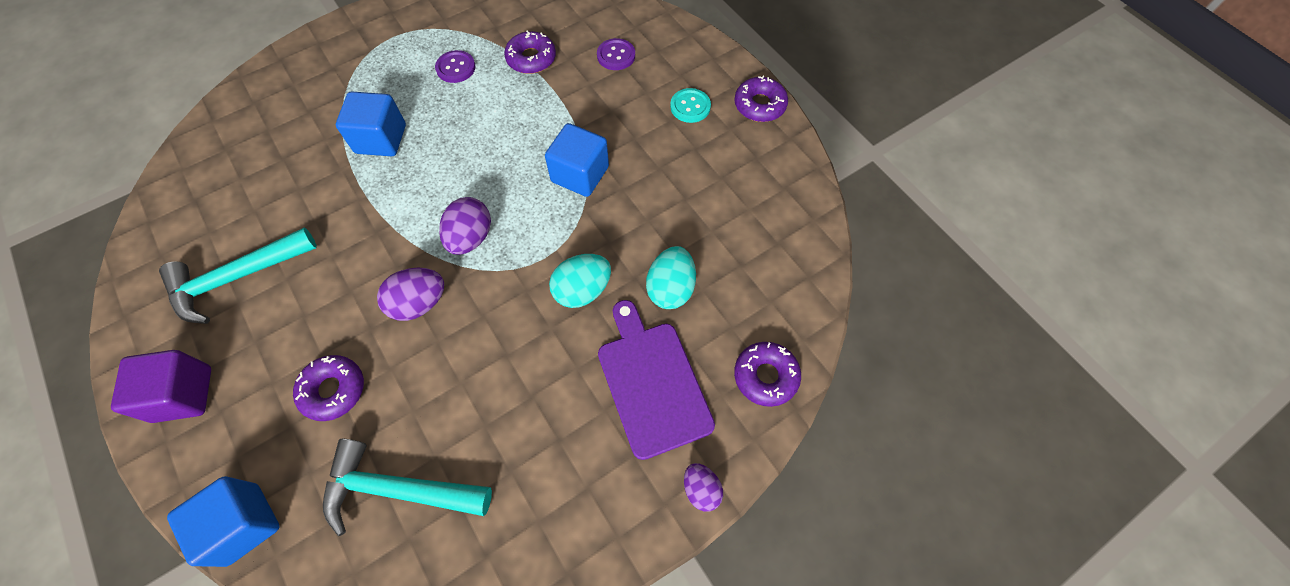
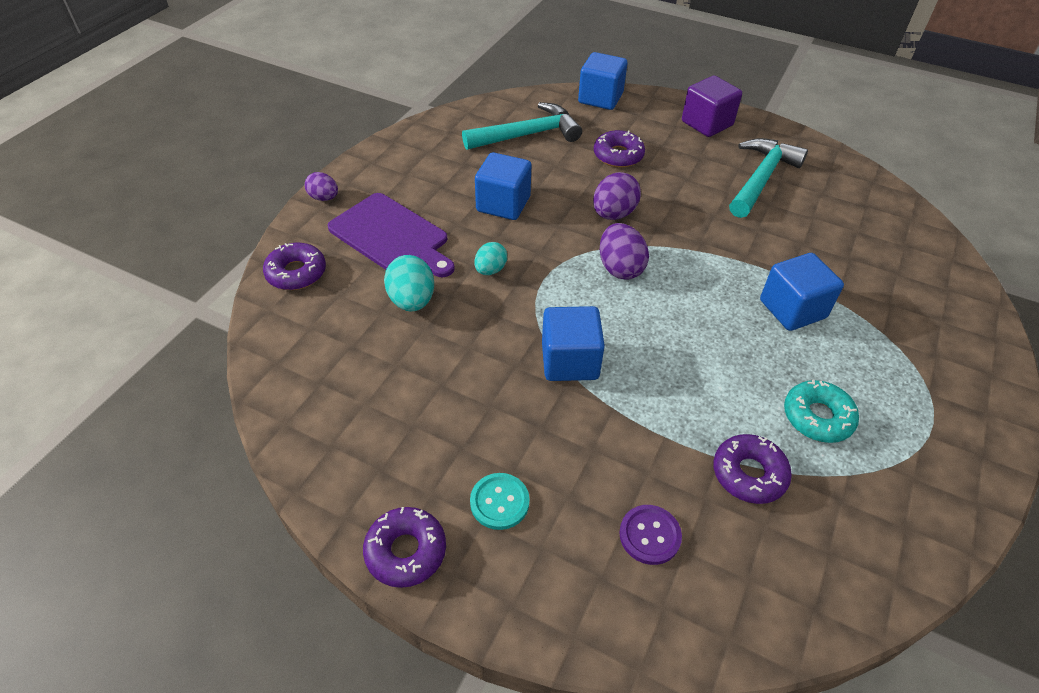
camera: 150 degrees right, 15 degrees down
(456, 68) = (817, 417): purple button -> turquoise donut
(513, 374) = (503, 204): none -> blue cube
(582, 290) = (490, 270): turquoise egg -> turquoise egg, size x0.64

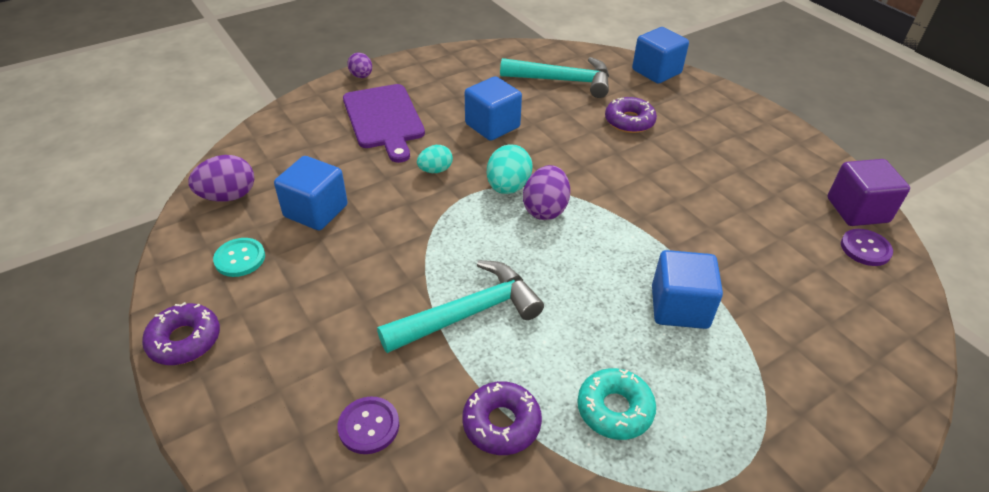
camera: 30 degrees right, 5 degrees down
(296, 273) = (294, 120): purple donut -> none
(412, 301) = (355, 169): turquoise egg -> turquoise egg (508, 187)
(499, 502) = (280, 340): turquoise button -> turquoise button (240, 258)
(570, 361) = (433, 263): blue cube -> blue cube (316, 211)
(613, 214) = (580, 165): purple egg -> purple egg (228, 196)
(707, 123) = (742, 122): purple cube -> purple cube (857, 210)
(761, 178) = (756, 185): turquoise hammer -> turquoise hammer (469, 313)
(874, 202) = (865, 248): none -> purple button

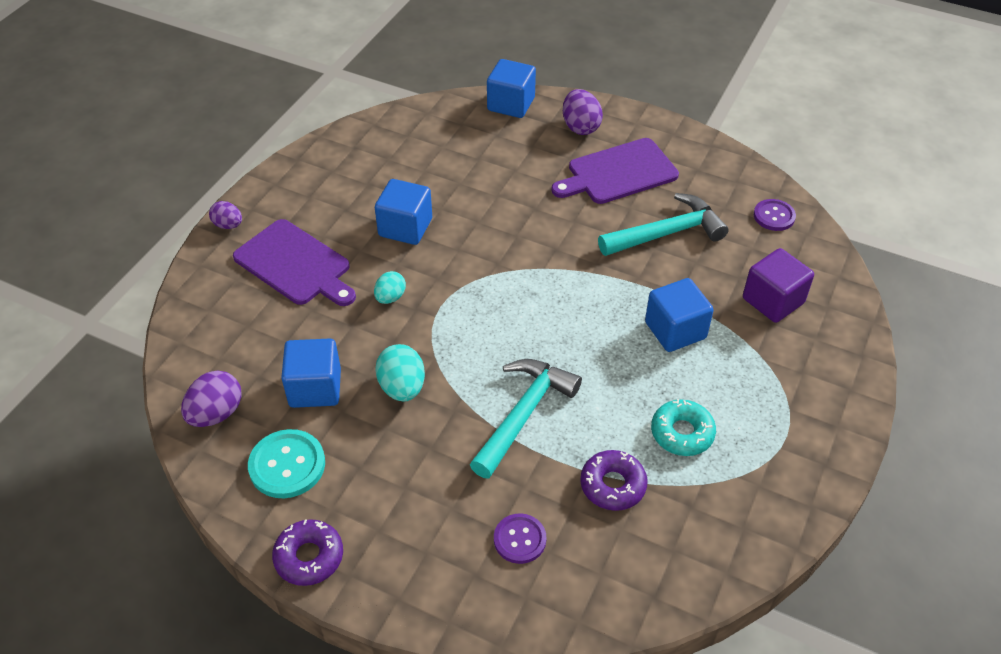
camera: 30 degrees left, 5 degrees up
(240, 258) = (287, 465): turquoise button -> turquoise button, size x1.51
(508, 187) = (468, 285): turquoise egg -> turquoise egg (402, 387)
(545, 209) = (515, 292): purple egg -> purple egg (580, 127)
(563, 81) = (434, 149): turquoise hammer -> turquoise hammer (667, 233)
(629, 121) = (523, 170): purple donut -> none
(719, 153) = (618, 173): none -> purple cutting board
(857, 210) = (751, 183): purple cube -> purple cube (773, 301)

